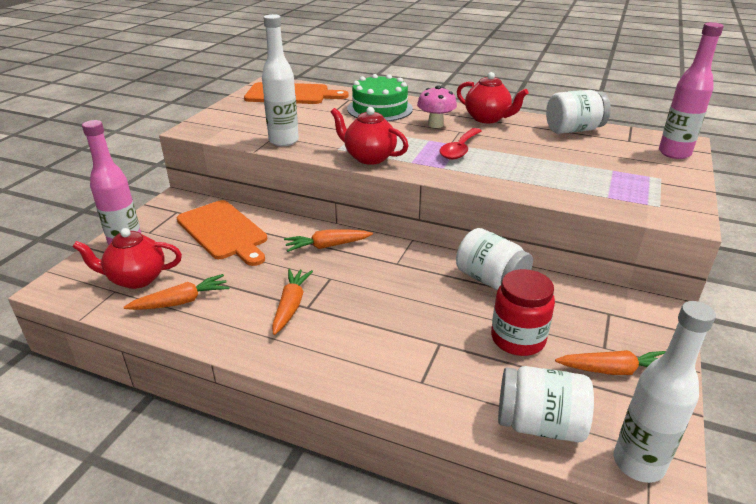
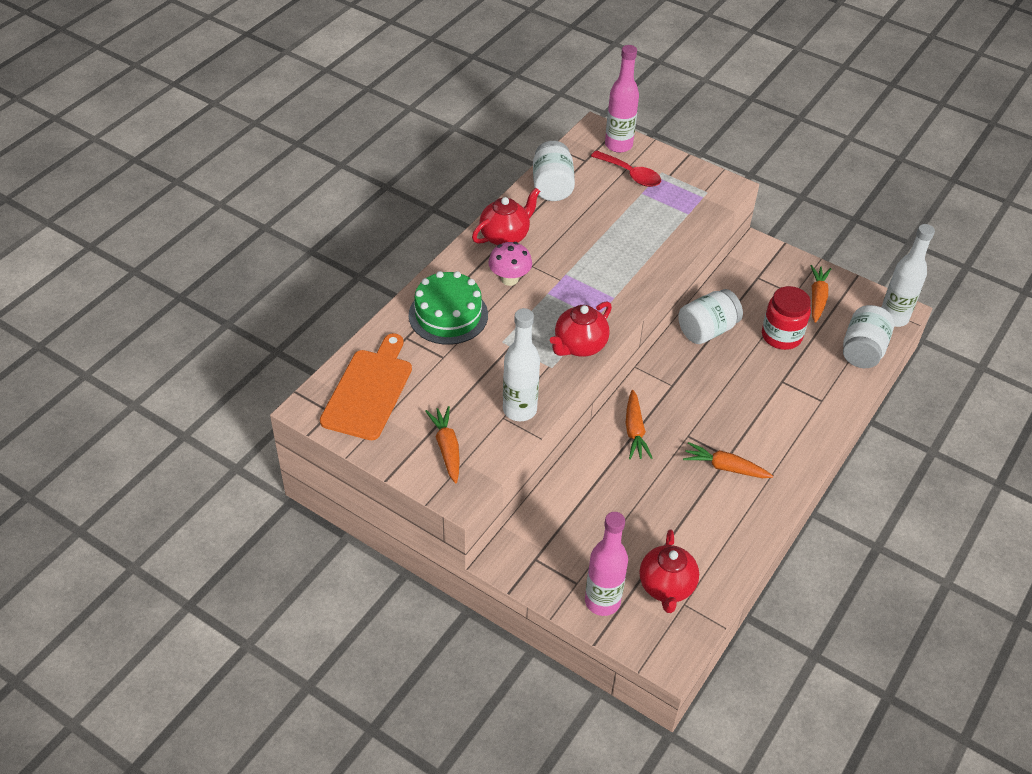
camera: 80 degrees left, 15 degrees up
(182, 301) = (709, 547): orange carrot -> orange carrot (447, 448)
(223, 232) = (590, 514): orange cutting board -> none
(459, 150) = (577, 277): red spoon -> red spoon (631, 174)

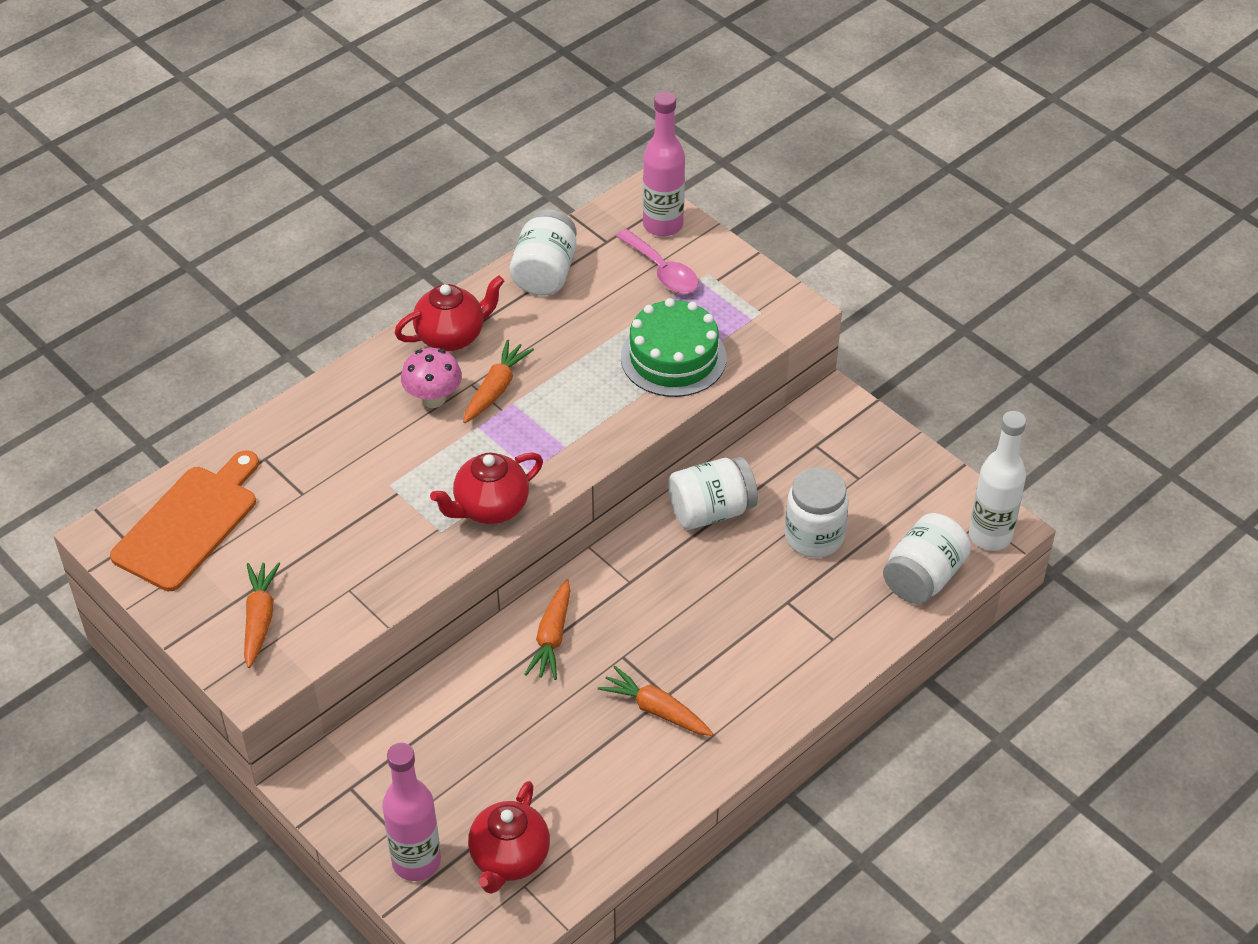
camera: 15 degrees right, 0 degrees up
(448, 315) = (332, 436): green cake -> green cake (673, 357)
(519, 410) = (375, 583): white bottle -> none
(631, 174) = (662, 271): red spoon -> pink spoon
(781, 336) = (814, 536): red jar -> white jar
(817, 298) = (890, 489): orange carrot -> orange carrot (496, 388)

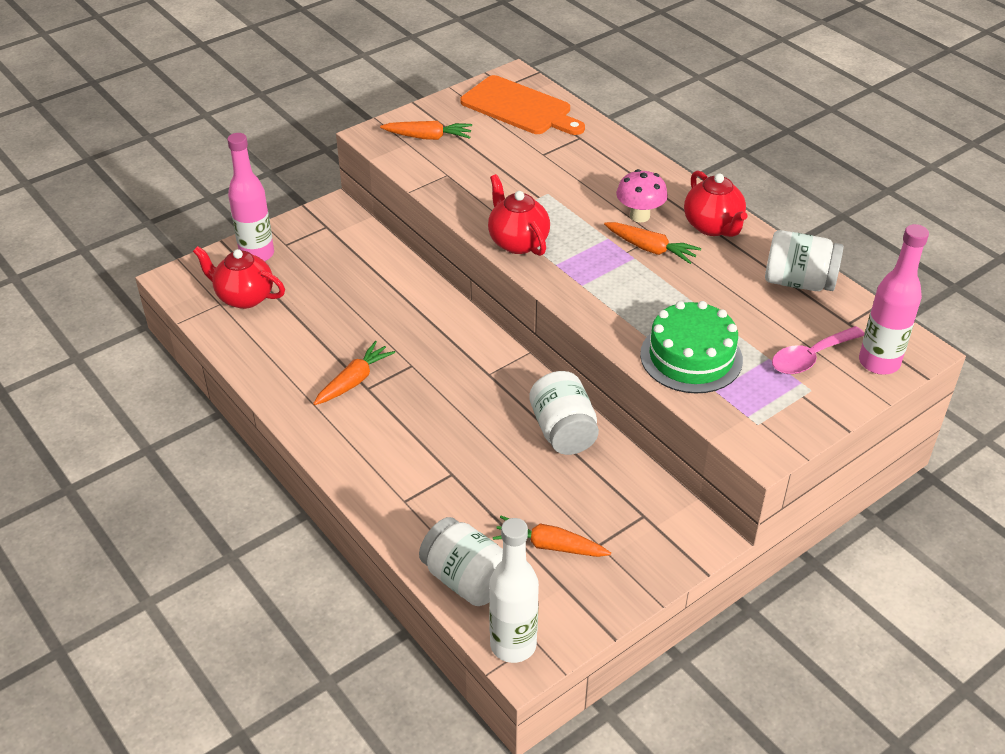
camera: 95 degrees right, 5 degrees down
(552, 637) = (438, 326): orange carrot -> orange carrot (549, 545)
(814, 536) = (526, 501): white jar -> none

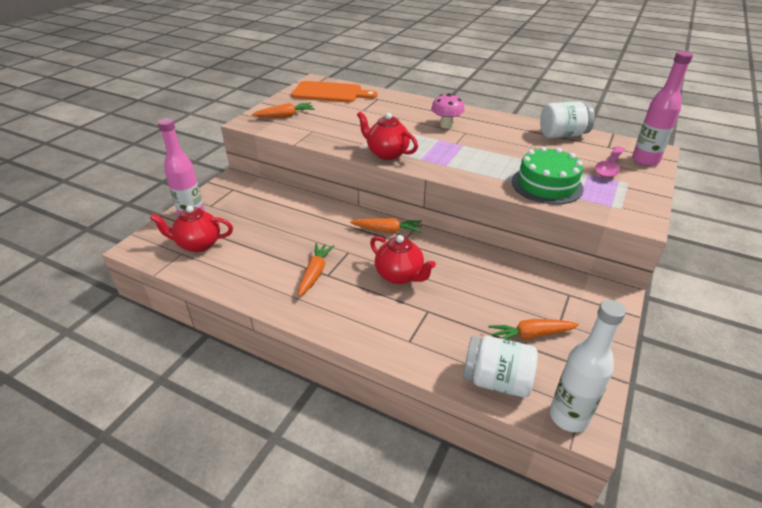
camera: 25 degrees left, 5 degrees down
(563, 431) = (476, 261): white jar -> none
(651, 249) = (468, 139): orange carrot -> orange carrot (387, 230)
(713, 227) = (491, 121): red teapot -> red teapot (400, 275)

